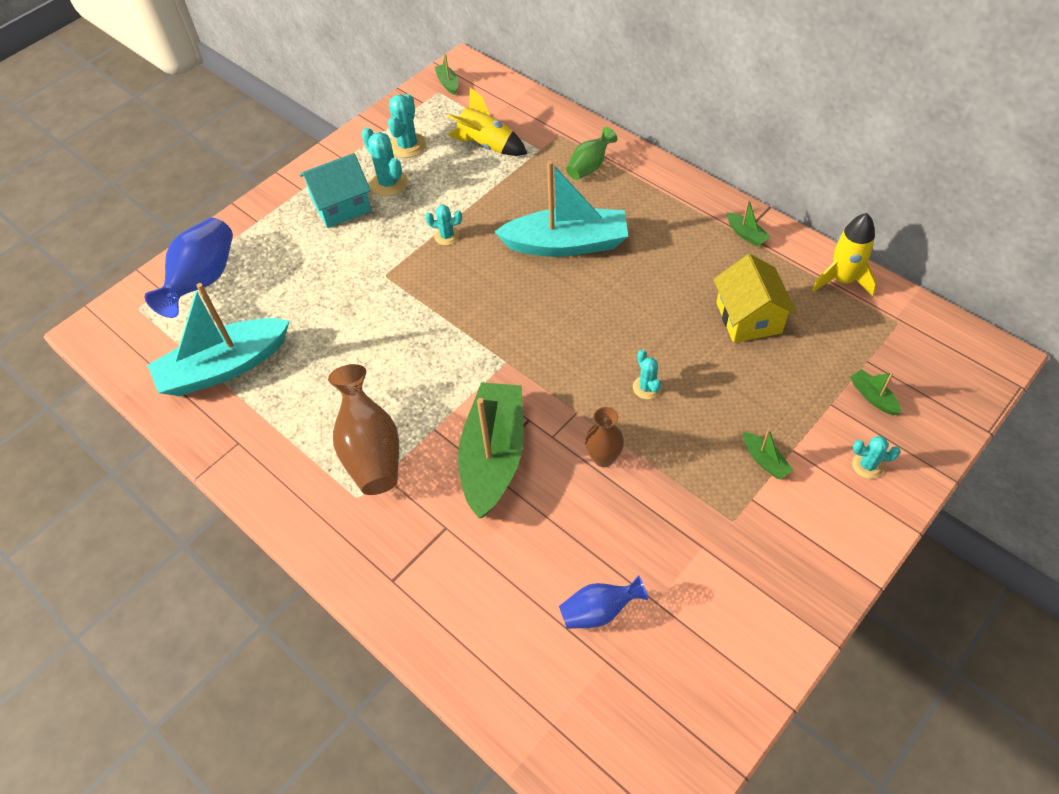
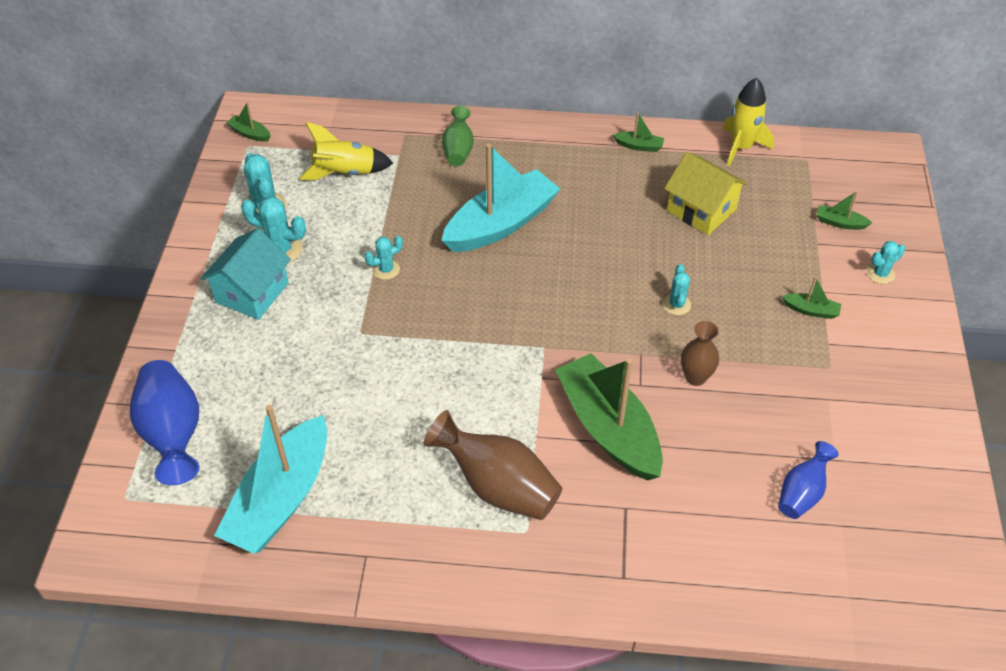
camera: 40 degrees left, 5 degrees down
(647, 387) = (676, 304): turquoise cactus -> turquoise cactus turned 60 degrees clockwise

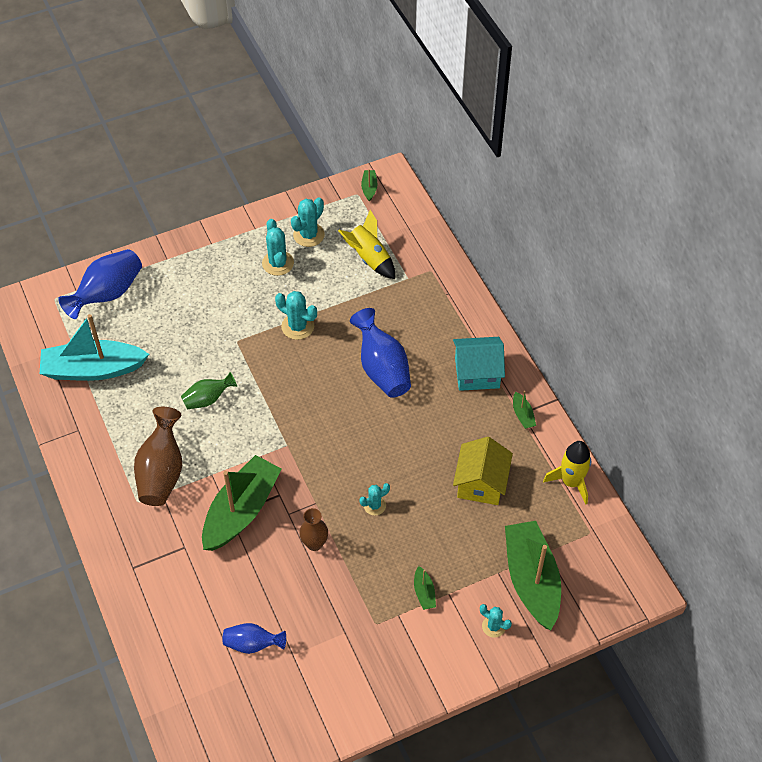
camera: 60 degrees right, 5 degrees up
(252, 292) = (233, 269): turquoise house -> turquoise house (477, 373)
(386, 269) = (297, 326): turquoise cactus -> turquoise cactus, size x1.59
(458, 150) = (437, 309): green vase -> green vase (208, 399)
(501, 224) = (382, 369): turquoise boat -> blue vase
(839, 223) = (532, 580): green boat -> green boat, size x2.49

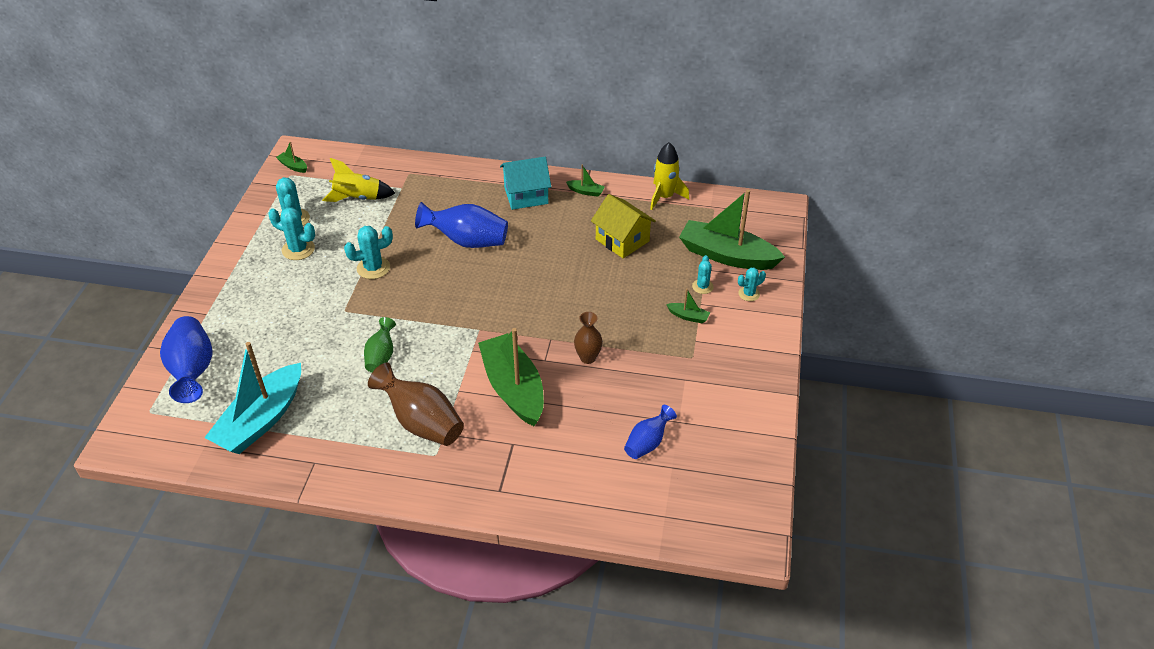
camera: 55 degrees left, 10 degrees down
(374, 505) = (586, 306): turquoise cactus -> turquoise cactus (702, 286)
(477, 373) = (526, 195): turquoise house -> turquoise house turned 45 degrees clockwise

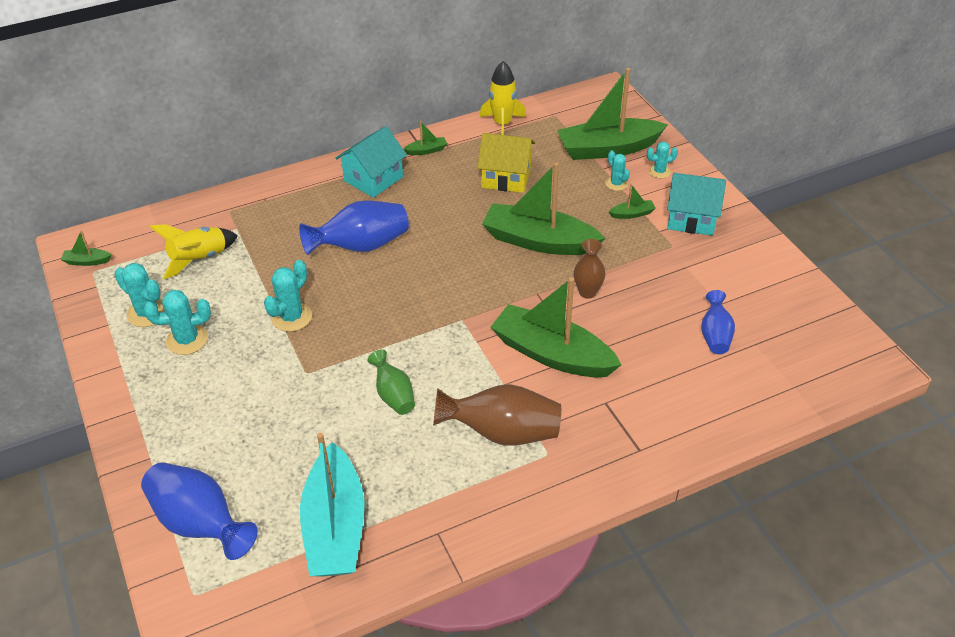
camera: 35 degrees left, 0 degrees up
(594, 301) = (539, 241): none -> green boat
(732, 344) = (691, 218): none -> turquoise house
(749, 294) = (659, 171): turquoise cactus -> turquoise cactus turned 45 degrees clockwise

